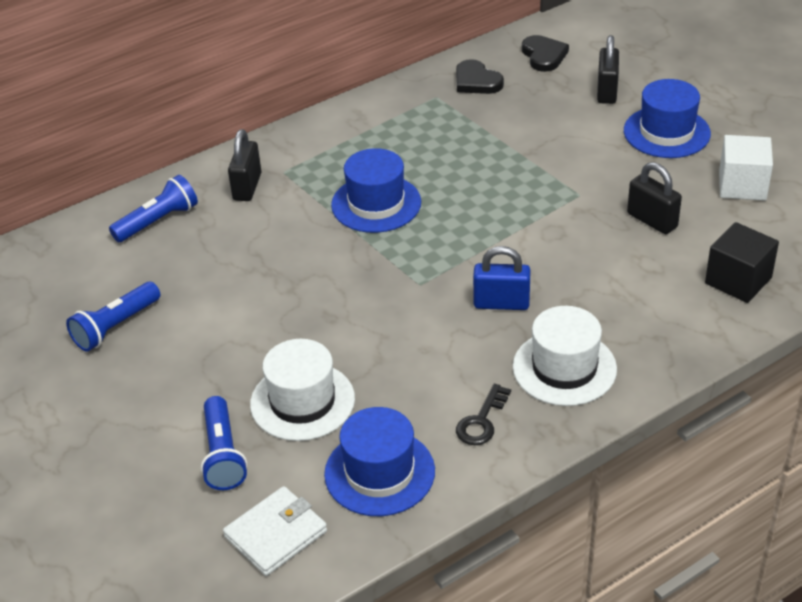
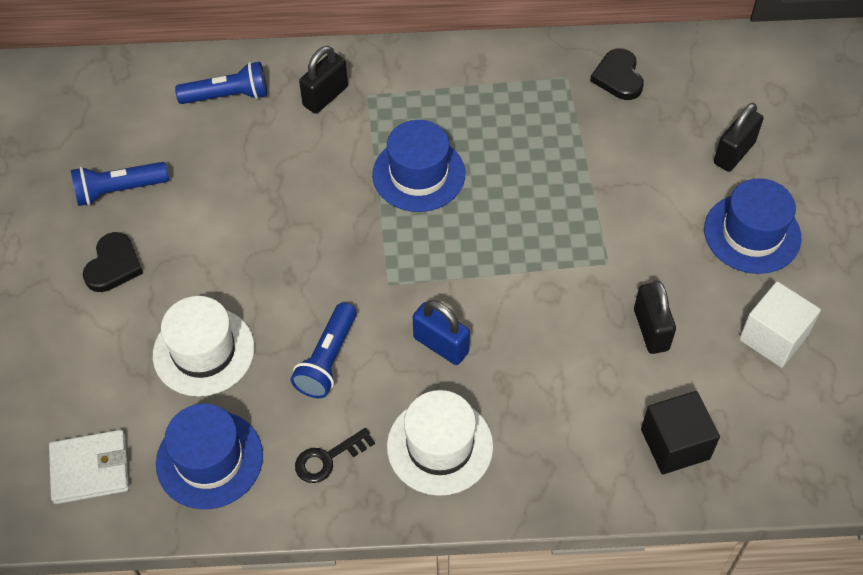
camera: 30 degrees right, 15 degrees up
(222, 455) = (107, 367): blue flashlight -> blue flashlight (327, 359)
(544, 56) = (708, 78): black heart -> black heart (113, 265)

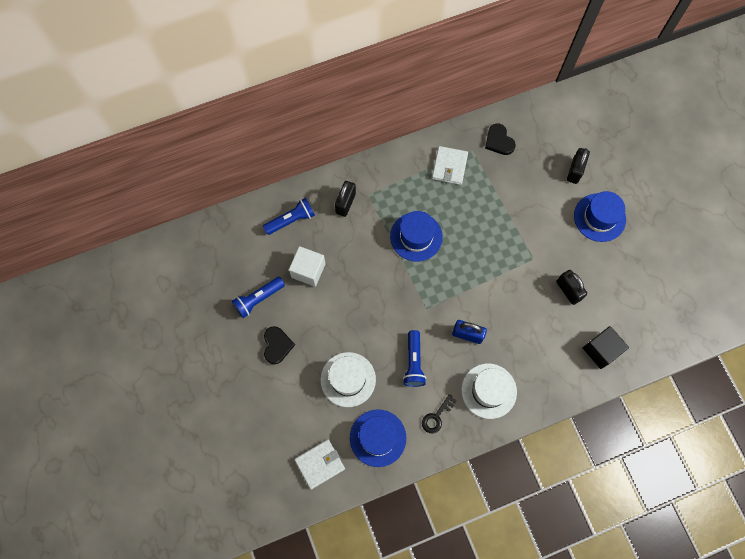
camera: 20 degrees left, 15 degrees up
(519, 91) = (449, 166): none -> white wallet
(773, 337) = (629, 275): white cube -> white cube (308, 270)

